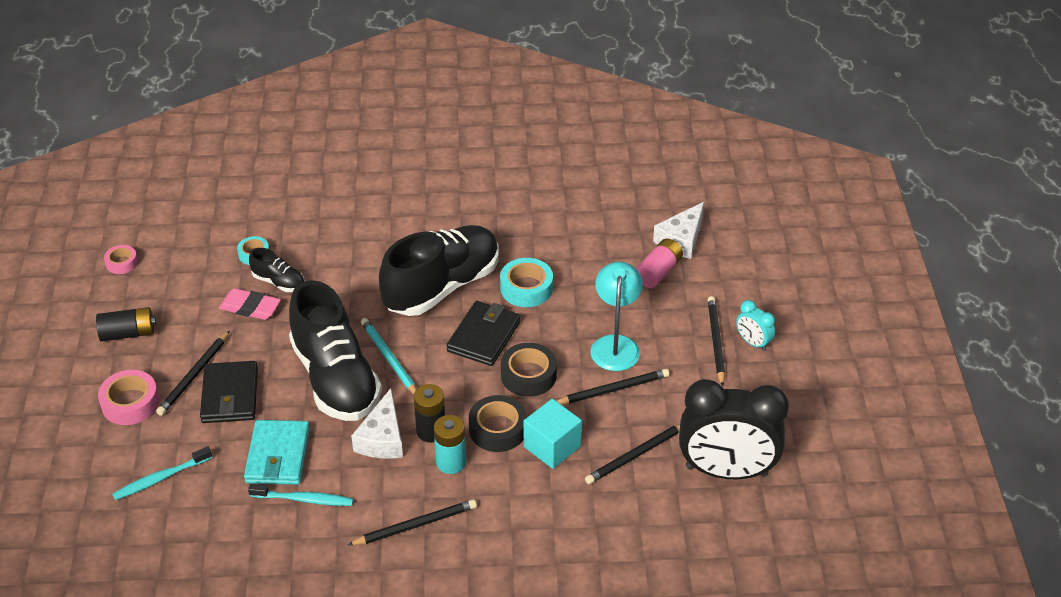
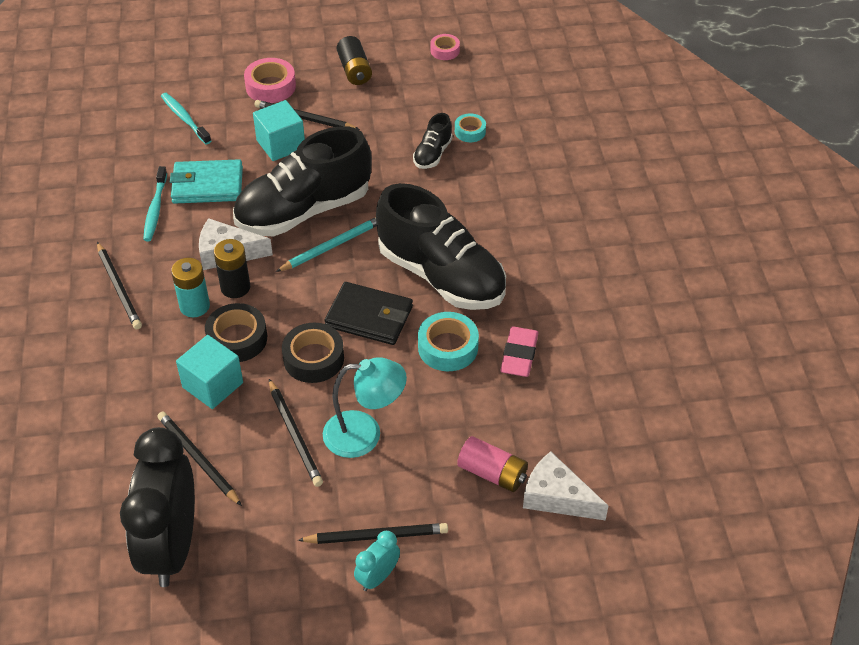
camera: 85 degrees right, 5 degrees up
(230, 395) = (281, 144): black wallet -> turquoise cube
(250, 307) = (395, 140): pink eraser -> pink eraser (519, 355)

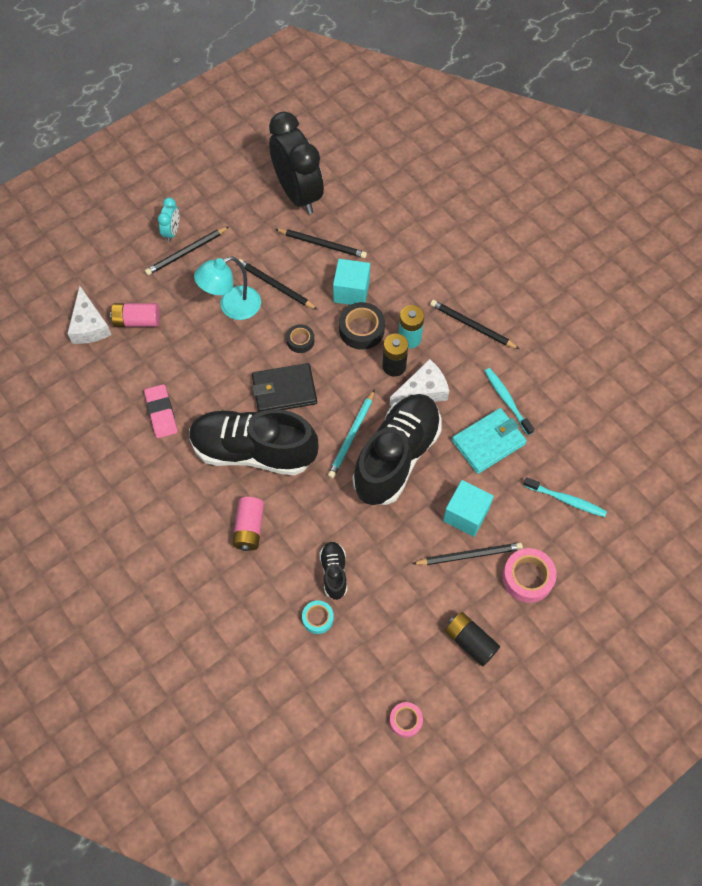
camera: 150 degrees right, 15 degrees up
(313, 358) = (300, 341): black tape -> black tape, size x0.60
(448, 347) = (214, 394): turquoise tape -> none
(488, 216) = (249, 528): none -> pink battery
(557, 497) = (89, 325): white cheese -> white cheese turned 75 degrees clockwise

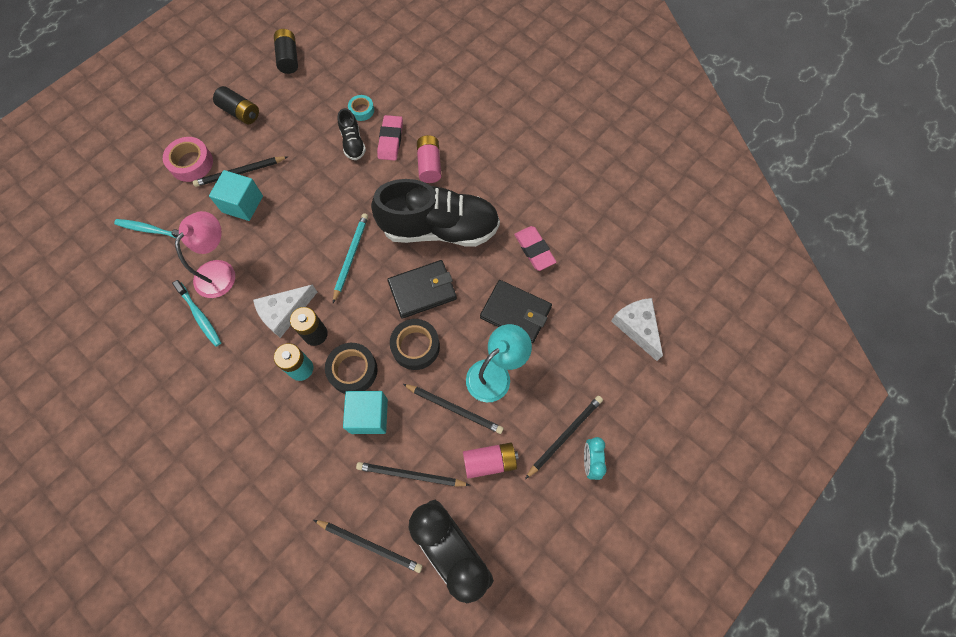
camera: 170 degrees right, 5 degrees up
(137, 321) = (590, 341): pink battery -> pink battery (490, 461)
(198, 356) = (515, 312): none -> black wallet
(289, 569) = (390, 140): none -> pink eraser
(300, 341) = (415, 346): black tape -> black tape, size x1.65
(396, 457) = (307, 244): black shoe -> none
(405, 720) = (288, 58): pink tape -> black battery
(472, 326) = (233, 395): black pencil -> black pencil (370, 545)
(488, 442) = (220, 271): turquoise wallet -> pink lamp

